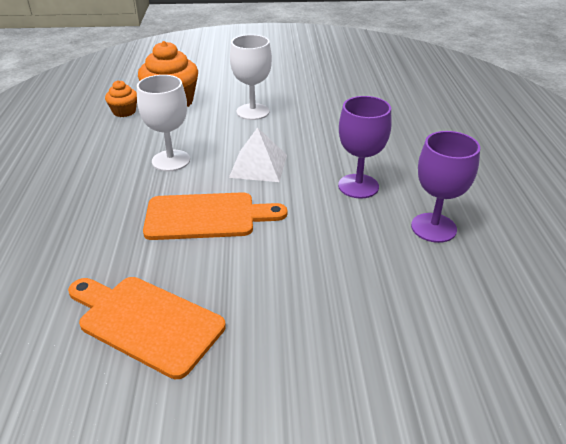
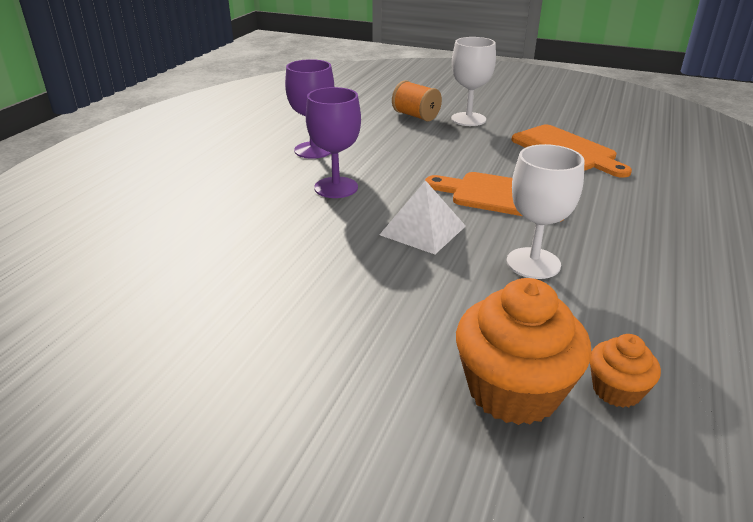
camera: 155 degrees left, 5 degrees down
(252, 112) = (373, 317): white goblet -> white goblet (468, 119)
(391, 349) = (416, 116): none -> orange spool

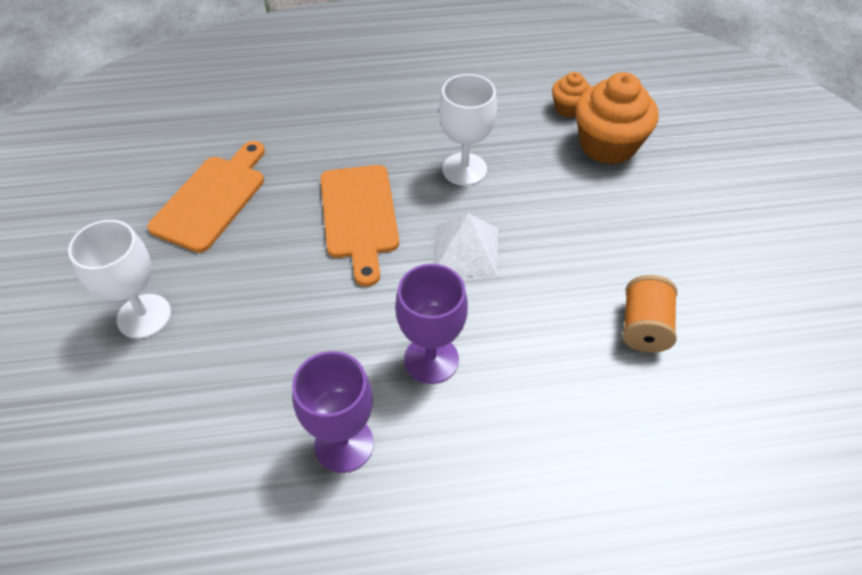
camera: 120 degrees left, 20 degrees up
(416, 116) = (154, 382): orange spool -> orange spool (644, 327)

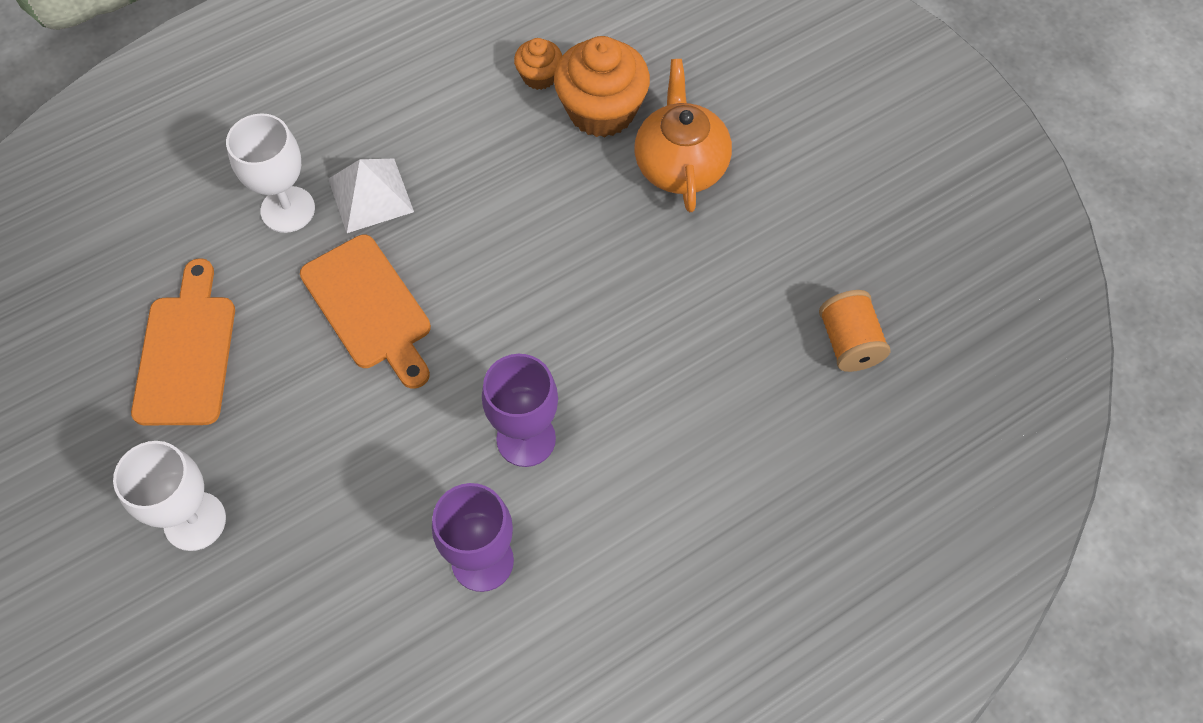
camera: 25 degrees left, 10 degrees up
(464, 169) = (458, 202): white goblet -> white goblet (288, 209)
(465, 250) = (505, 303): white pyramid -> white pyramid (371, 195)
(644, 327) = (718, 317): orange spool -> orange spool (849, 343)
(658, 202) = (680, 165): none -> orange teapot

